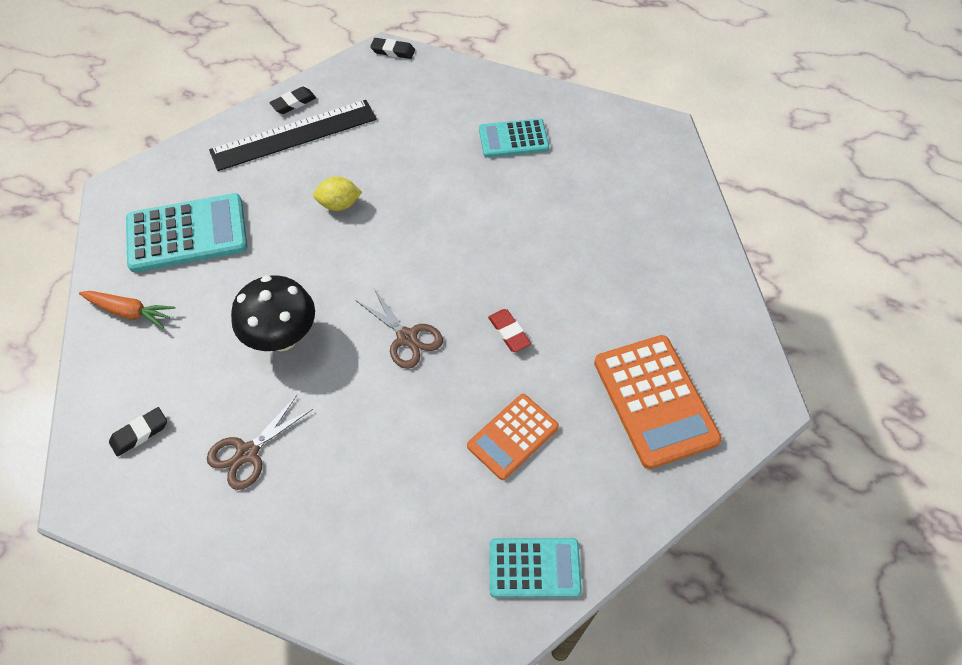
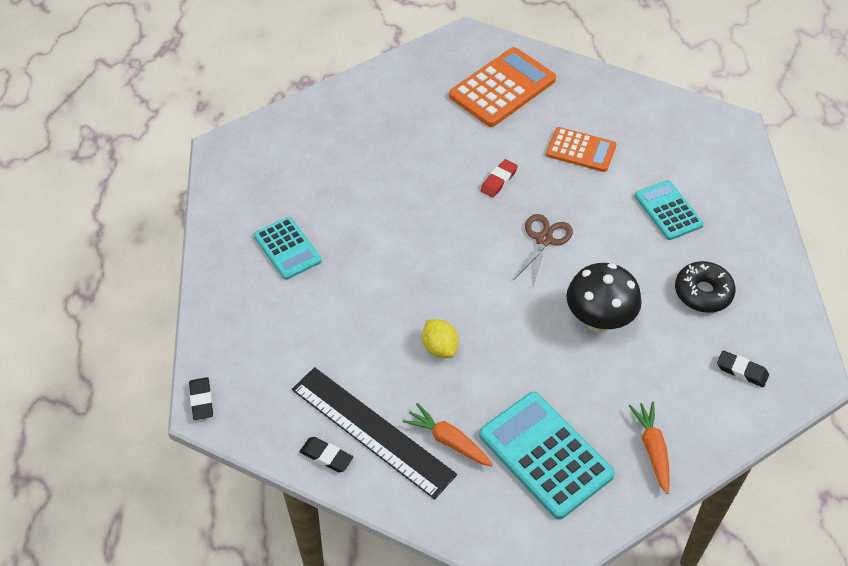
camera: 115 degrees left, 5 degrees down
(248, 453) = (703, 292): brown scissors -> black donut
(249, 177) = (448, 441): none -> orange carrot
(534, 568) = (659, 111): turquoise calculator -> turquoise calculator (668, 210)

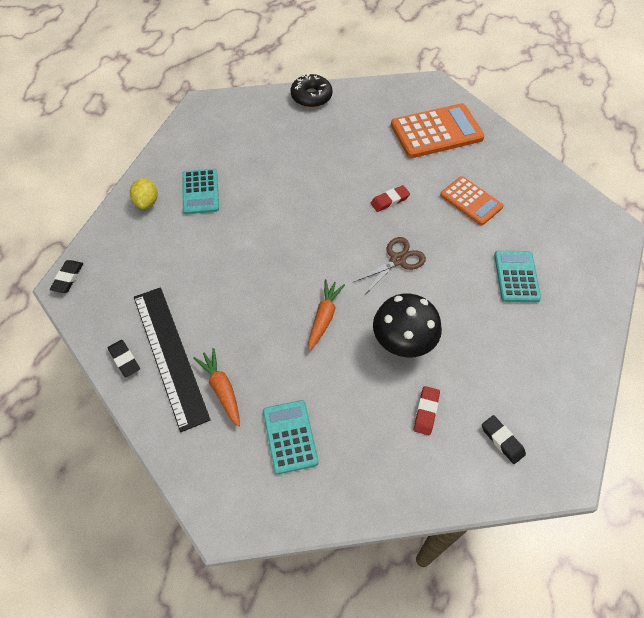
camera: 25 degrees right, 5 degrees up
(440, 347) = (262, 312): yellow lemon -> yellow lemon (146, 202)
(545, 455) = (290, 436): turquoise calculator -> turquoise calculator, size x0.62
(652, 449) = (382, 474): orange carrot -> orange carrot (324, 317)
(658, 375) = (426, 412): none -> red eraser
(703, 292) = (507, 357): black donut -> black donut (311, 96)

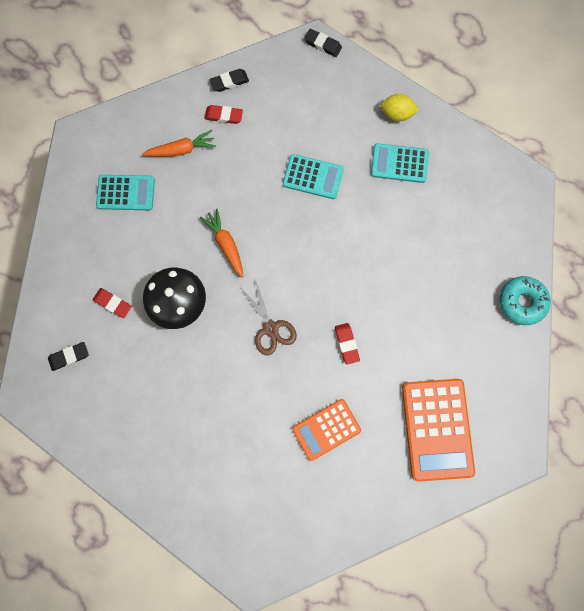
camera: 105 degrees right, 20 degrees up
(170, 355) = (224, 116): black ruler -> red eraser
(311, 96) = (521, 302): black donut -> turquoise donut
(324, 317) = (226, 244): orange carrot -> orange carrot turned 150 degrees counterclockwise
(516, 276) = (221, 438): turquoise calculator -> turquoise calculator (313, 177)

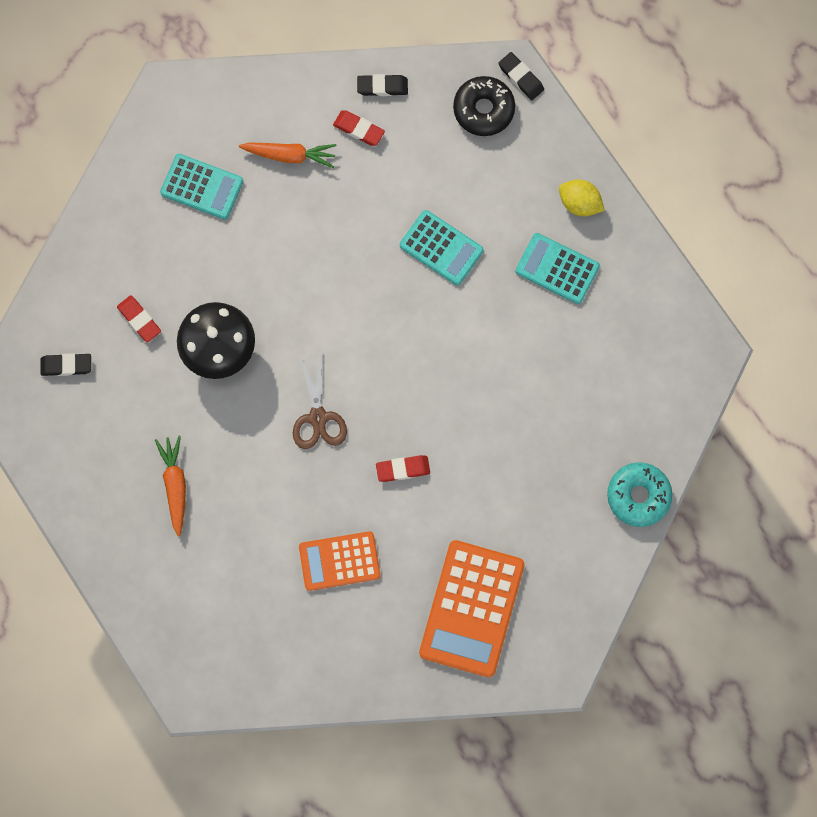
camera: 20 degrees right, 0 degrees up
(226, 244) = (301, 295): orange carrot -> orange carrot (175, 485)
(305, 74) = (483, 109): none -> black donut
(346, 344) = (403, 469): red eraser -> red eraser turned 75 degrees clockwise

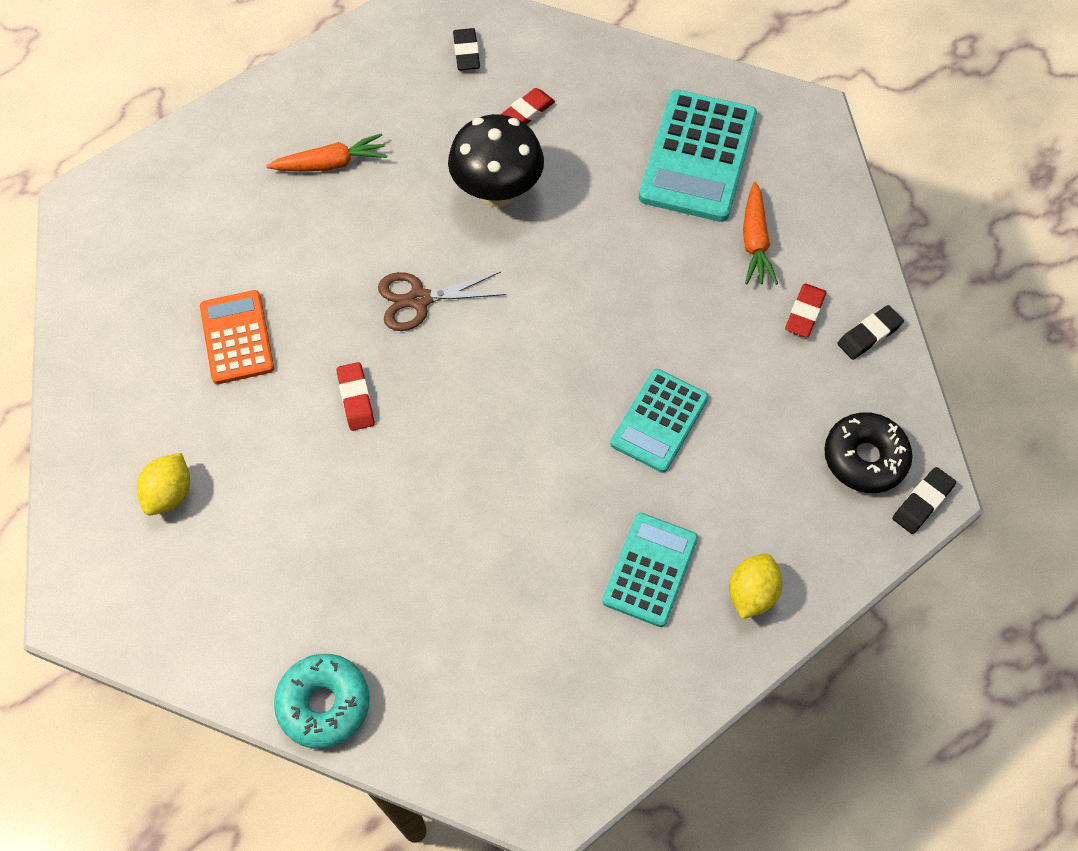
camera: 85 degrees right, 15 degrees down
(202, 187) = (697, 156): turquoise calculator -> turquoise calculator, size x1.60
(382, 87) = (869, 335): black eraser -> black eraser turned 60 degrees clockwise
(471, 608) = (170, 494): orange calculator -> yellow lemon

